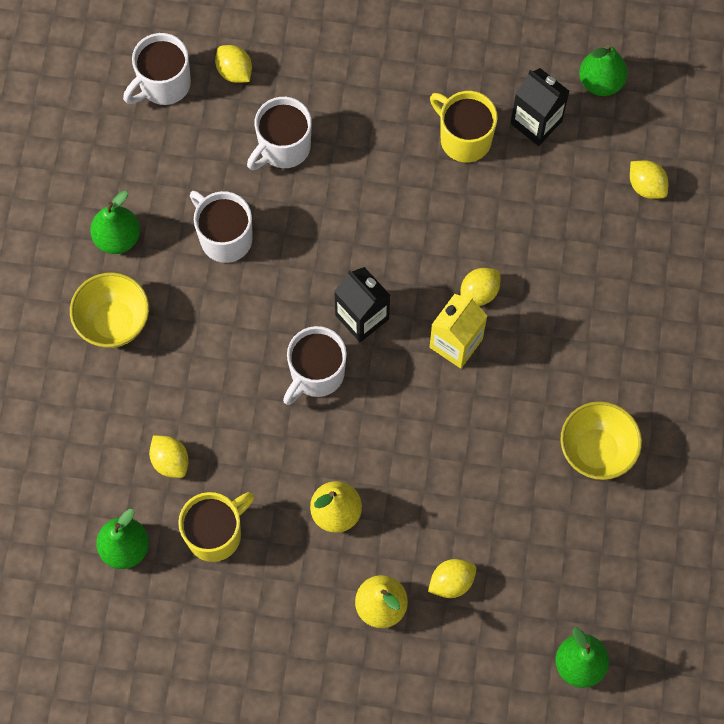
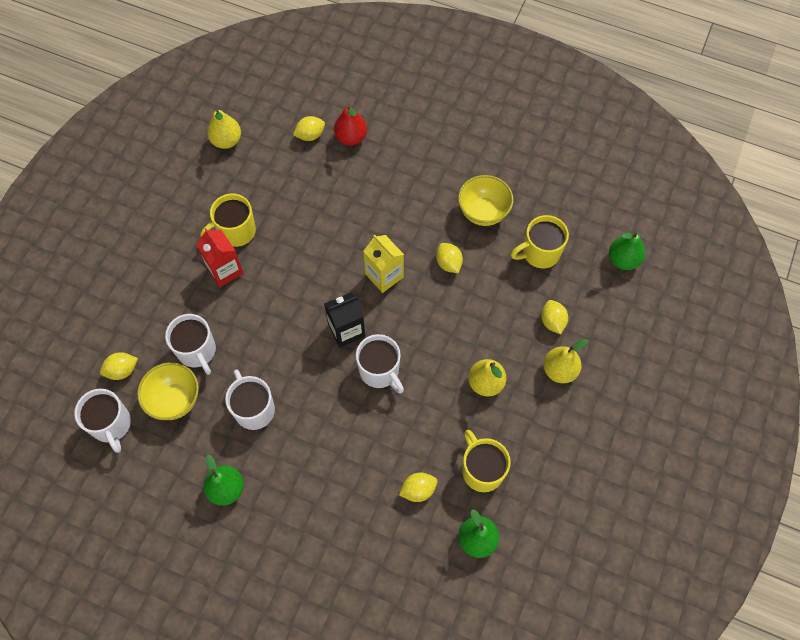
camera: 75 degrees left, 5 degrees down
(114, 322) = (295, 507): yellow bowl -> yellow bowl (175, 400)
(225, 238) = (254, 409): white mug -> white mug turned 90 degrees clockwise
(404, 143) = (225, 270): none -> red carton
(479, 293) = (352, 252): yellow lemon -> yellow lemon (448, 263)
(536, 122) = (241, 185): black carton -> none
(554, 543) = (540, 253): none -> yellow mug
(600, 82) = (226, 141): green pear -> yellow pear
(661, 241) = (351, 137): none -> red pear

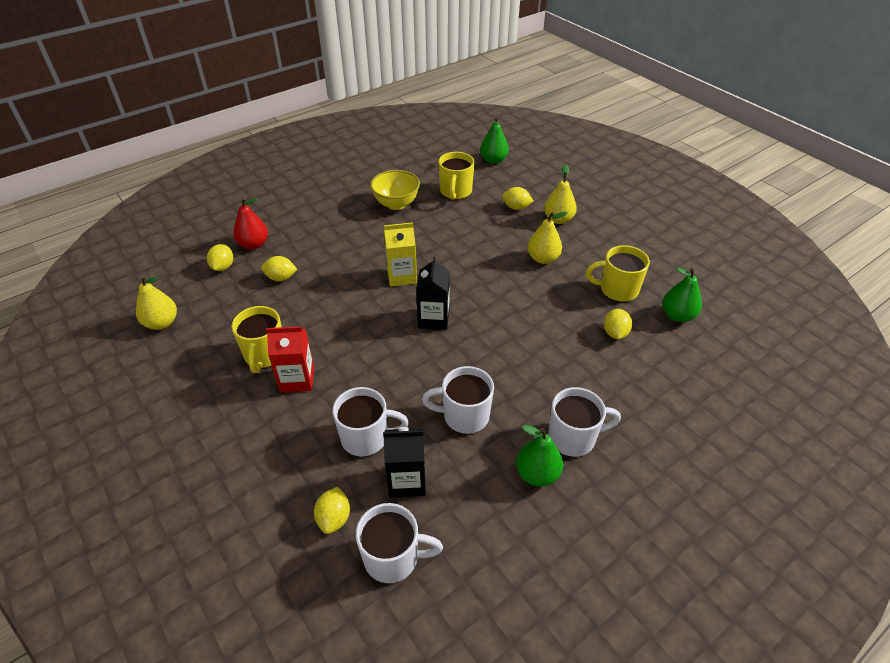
camera: 60 degrees left, 20 degrees down
(175, 400) = (407, 480): yellow bowl -> black carton
(380, 371) = (489, 313): white mug -> white mug (573, 437)
(448, 263) = (423, 237): yellow lemon -> yellow lemon (281, 278)

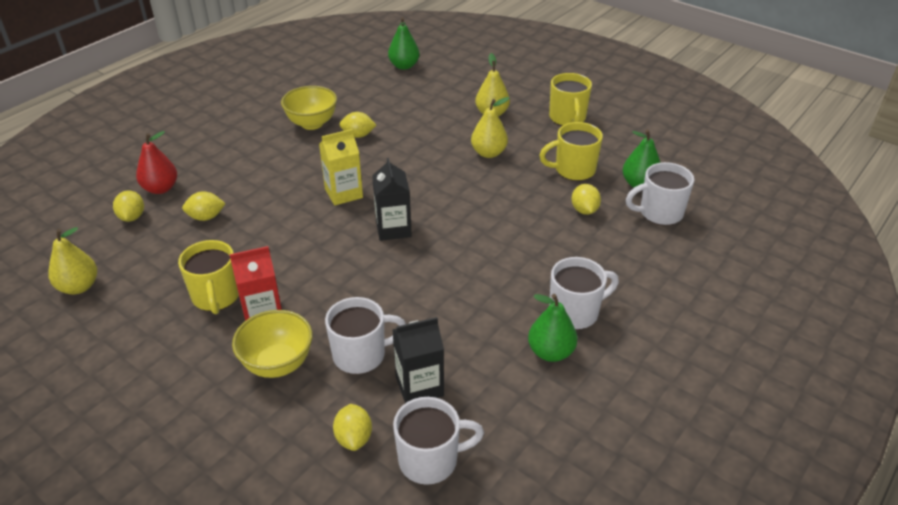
camera: 15 degrees left, 5 degrees down
(294, 430) = (278, 364): none -> yellow bowl
(455, 192) = (373, 102): yellow mug -> yellow mug (567, 118)
(464, 416) = (458, 314): white mug -> white mug (659, 213)
(516, 207) = (444, 108): yellow lemon -> yellow lemon (358, 135)

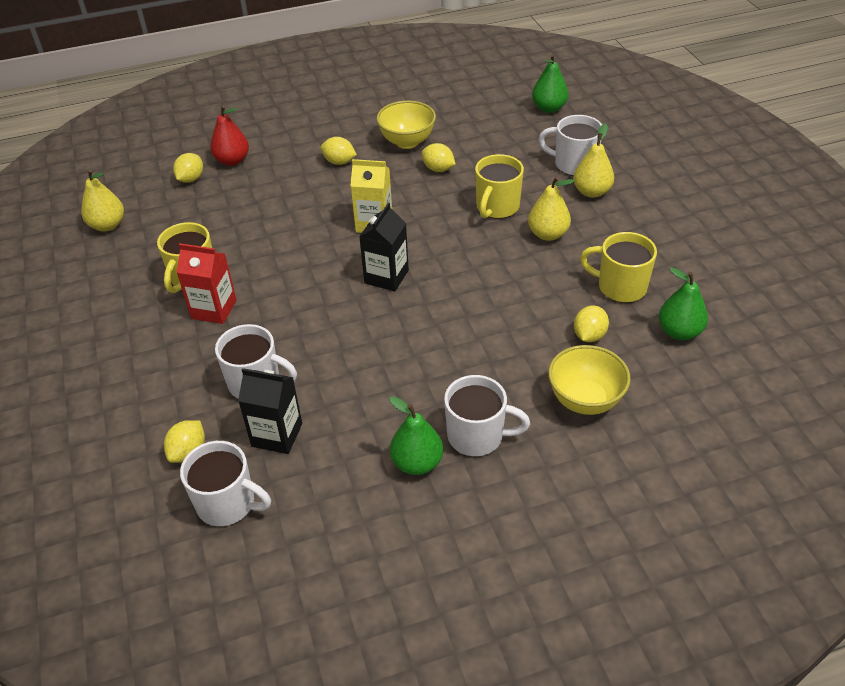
camera: 35 degrees right, 5 degrees up
(206, 217) = (244, 201): yellow lemon -> yellow lemon (339, 162)
(278, 364) = (188, 359): yellow bowl -> yellow bowl (585, 400)
(567, 118) = (670, 226): yellow mug -> yellow mug (497, 207)
(659, 213) = (670, 373): white mug -> white mug (574, 164)

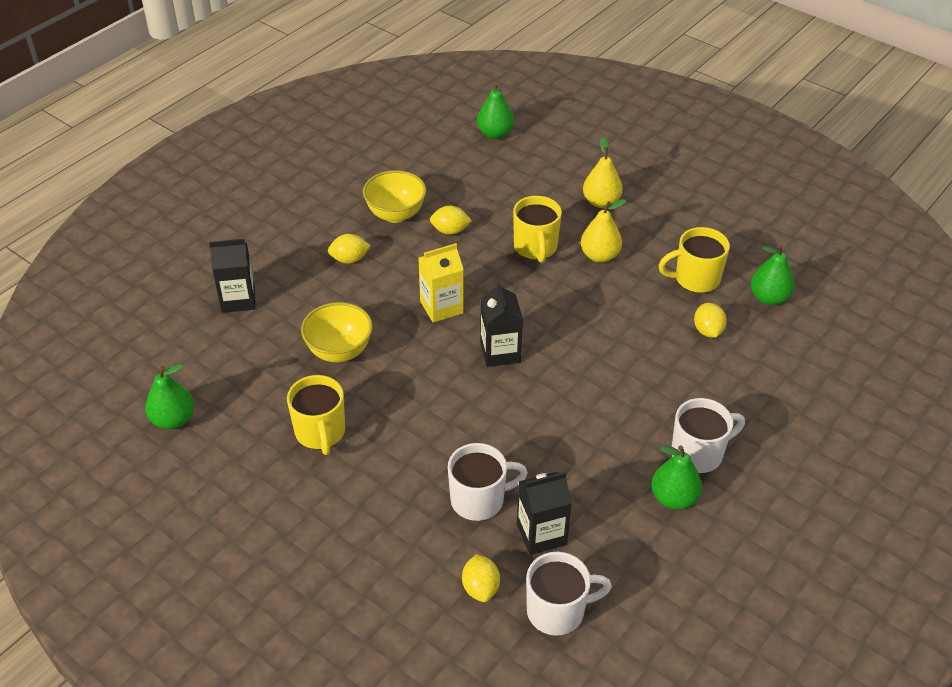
camera: 35 degrees left, 0 degrees up
(107, 225) = (173, 420): yellow pear -> green pear
(191, 179) = (213, 336): yellow lemon -> none
(214, 309) = (372, 453): red carton -> none
(232, 161) = (238, 299): red pear -> black carton
(574, 164) = (564, 182): white mug -> none
(585, 400) = (750, 386): yellow bowl -> yellow bowl (339, 351)

